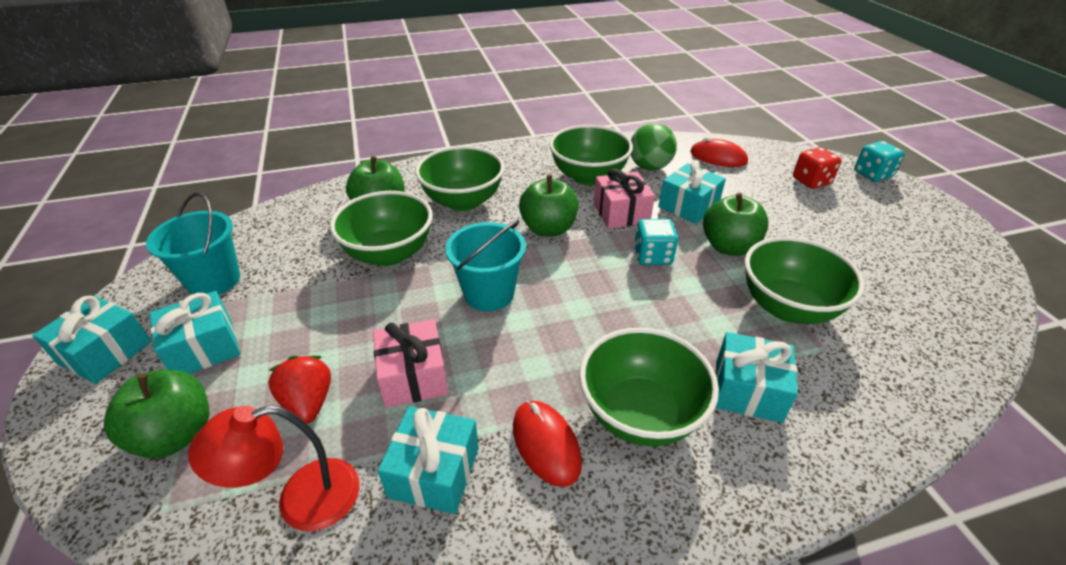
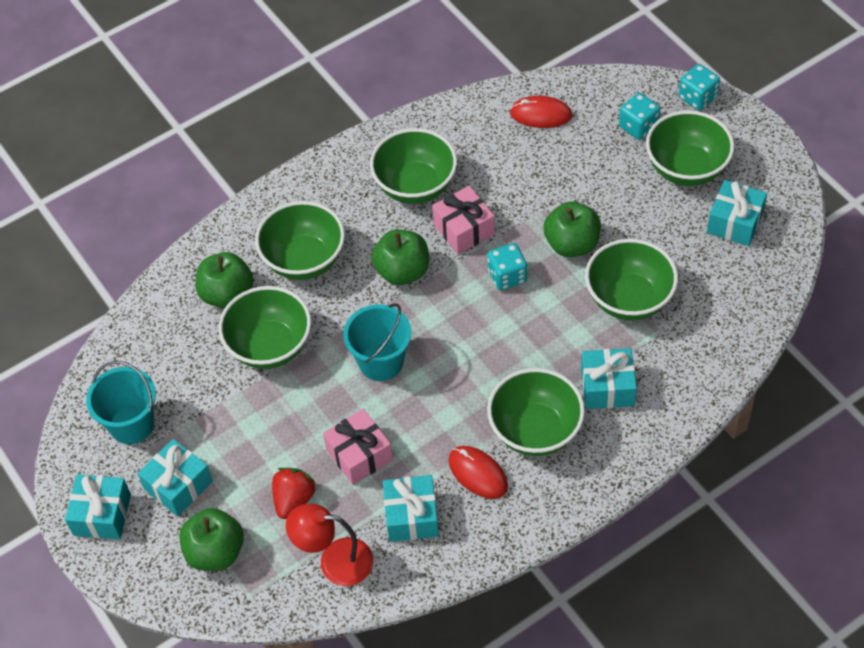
camera: 15 degrees left, 15 degrees up
(301, 500) = (334, 561): red lamp -> red lamp turned 45 degrees clockwise
(308, 403) = (294, 500): red strawberry -> red strawberry turned 60 degrees clockwise
(649, 167) = (473, 152): green ball -> none
(688, 206) = (525, 200): turquoise gift -> turquoise gift (734, 222)
(811, 181) = (638, 126): red dice -> turquoise dice
(861, 218) = (686, 169): none -> green bowl

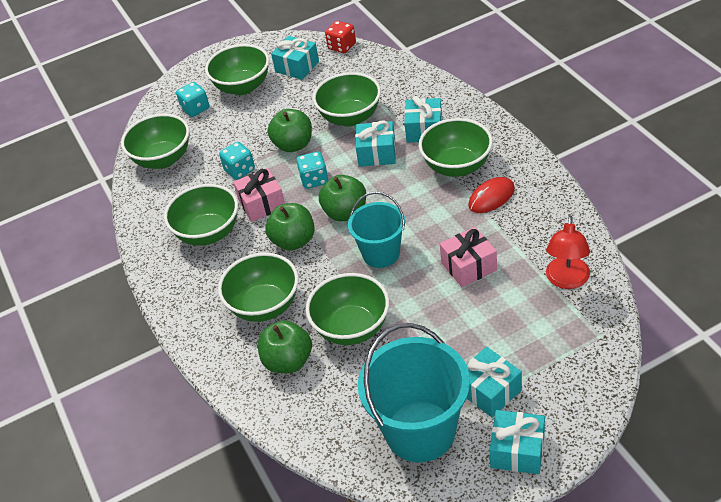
camera: 80 degrees left, 10 degrees down
(132, 424) = (420, 431): turquoise bucket -> turquoise bucket, size x1.62
(215, 552) = (558, 360): green apple -> green apple (345, 213)
(294, 500) = (508, 308): red strawberry -> none
(411, 516) = (527, 235): turquoise gift -> turquoise gift (377, 153)
(541, 114) = (163, 159): red mouse -> green bowl
(697, 97) = (180, 79): turquoise dice -> turquoise dice (239, 170)
(786, 269) = (342, 46): none -> red dice

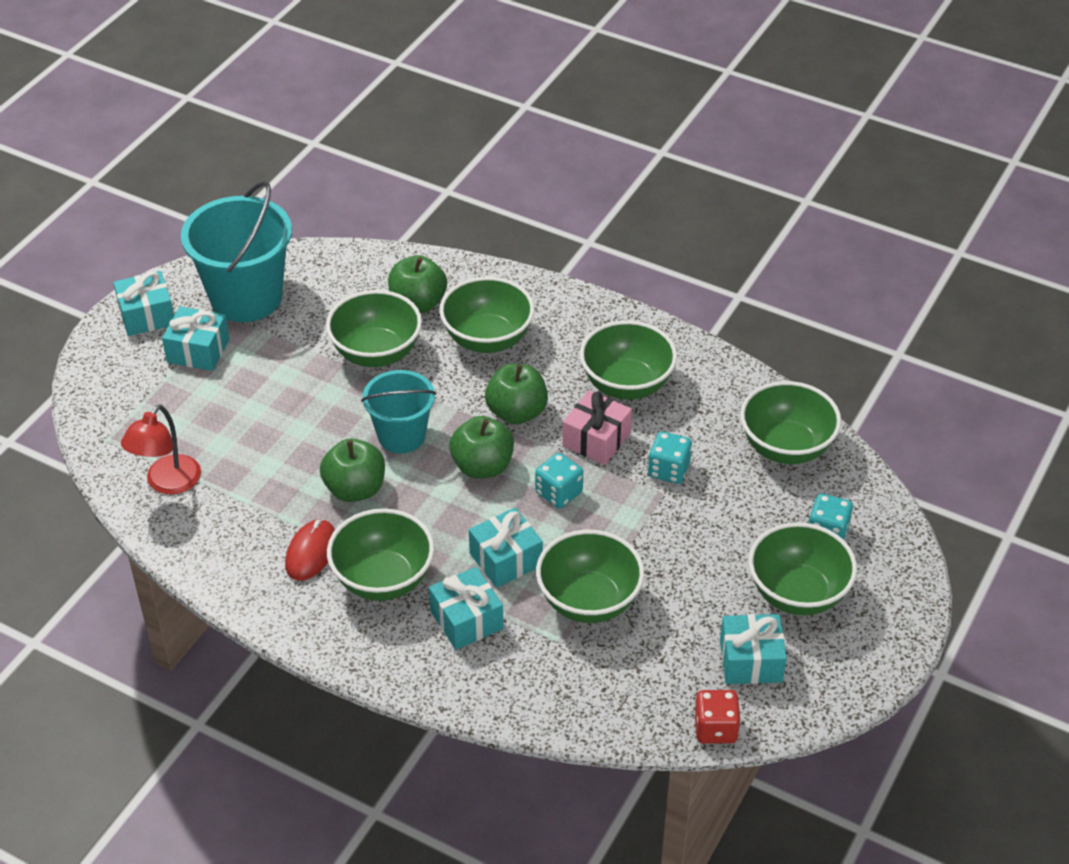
camera: 140 degrees right, 0 degrees up
(293, 145) = (631, 530): green apple -> green apple (355, 489)
(469, 266) = (289, 458): pink gift -> none
(567, 280) = (167, 483): red lamp -> red lamp turned 135 degrees counterclockwise

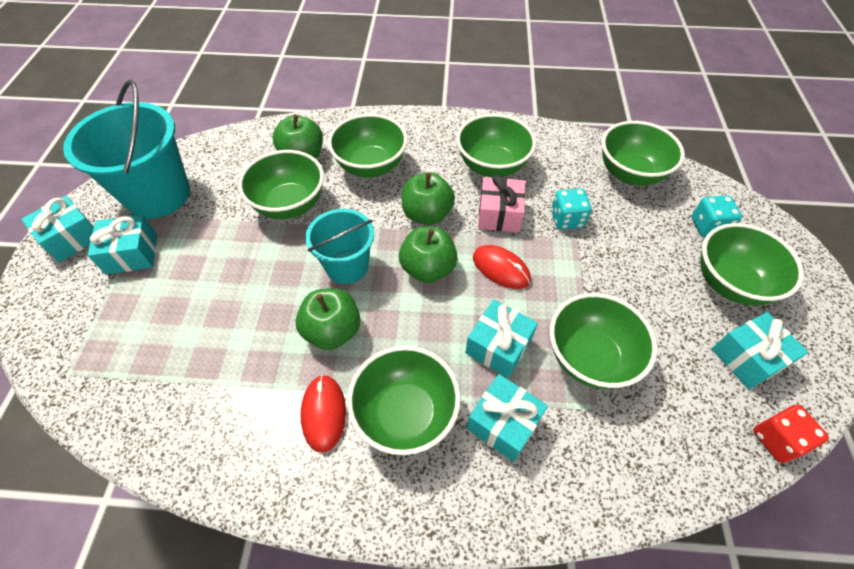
camera: 25 degrees left, 10 degrees up
(167, 483) = (148, 396): red lamp -> none
(558, 493) = (501, 268): turquoise dice -> red mouse

